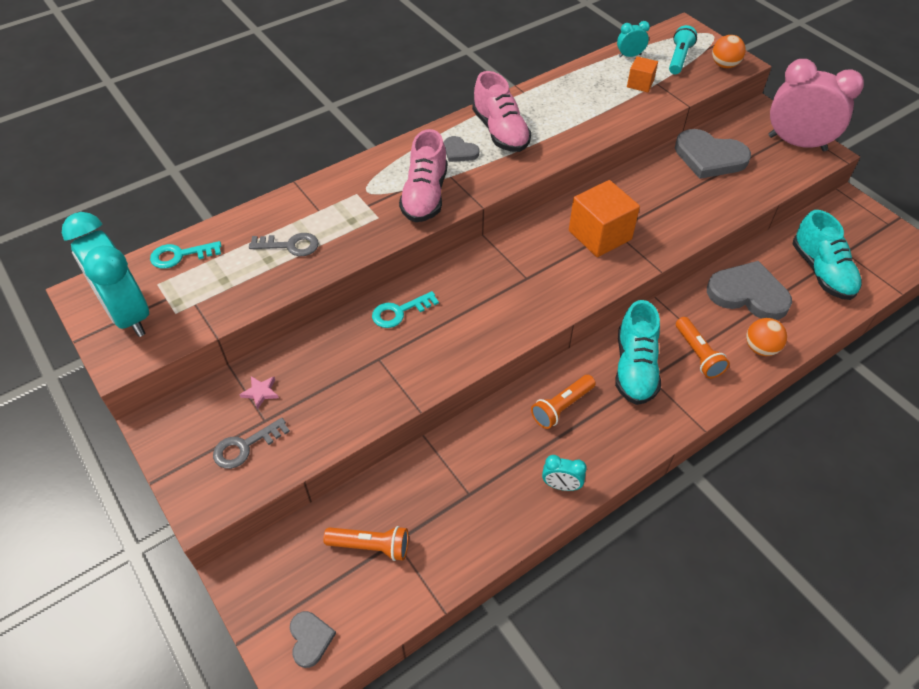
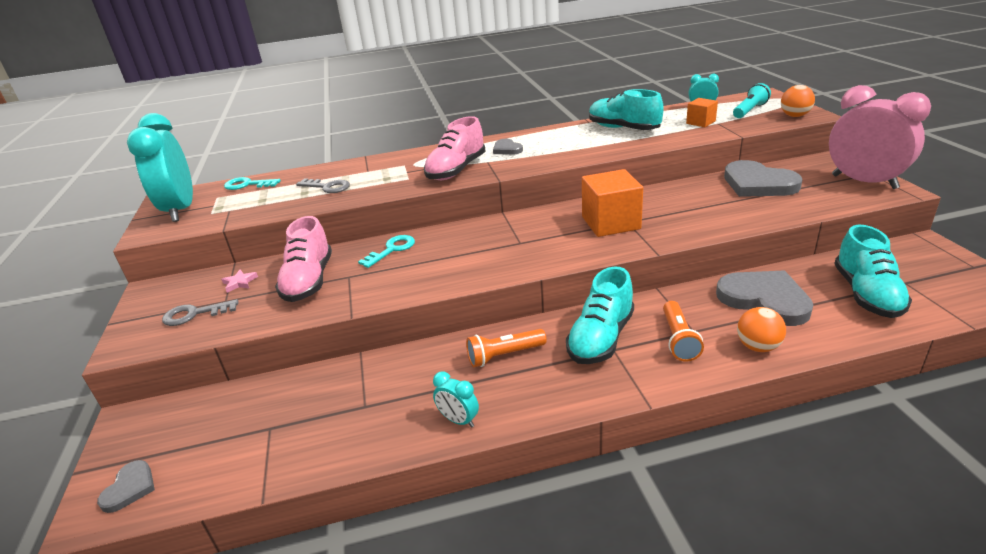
camera: 25 degrees right, 20 degrees down
(370, 546) = (245, 426): orange flashlight -> none
(399, 312) = (392, 250): turquoise key -> turquoise key turned 135 degrees clockwise
(500, 132) = (550, 141): pink shoe -> pink shoe (309, 281)
(566, 101) = (623, 129): none -> turquoise shoe

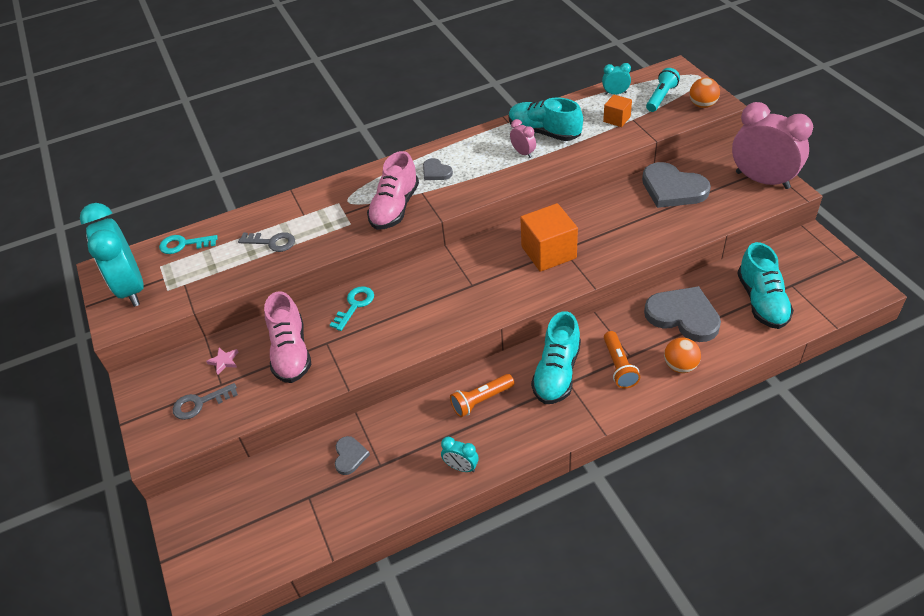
camera: 10 degrees left, 15 degrees up
(130, 488) = (218, 566): grey heart -> grey heart (350, 456)
(598, 140) = (523, 153): none -> pink clock

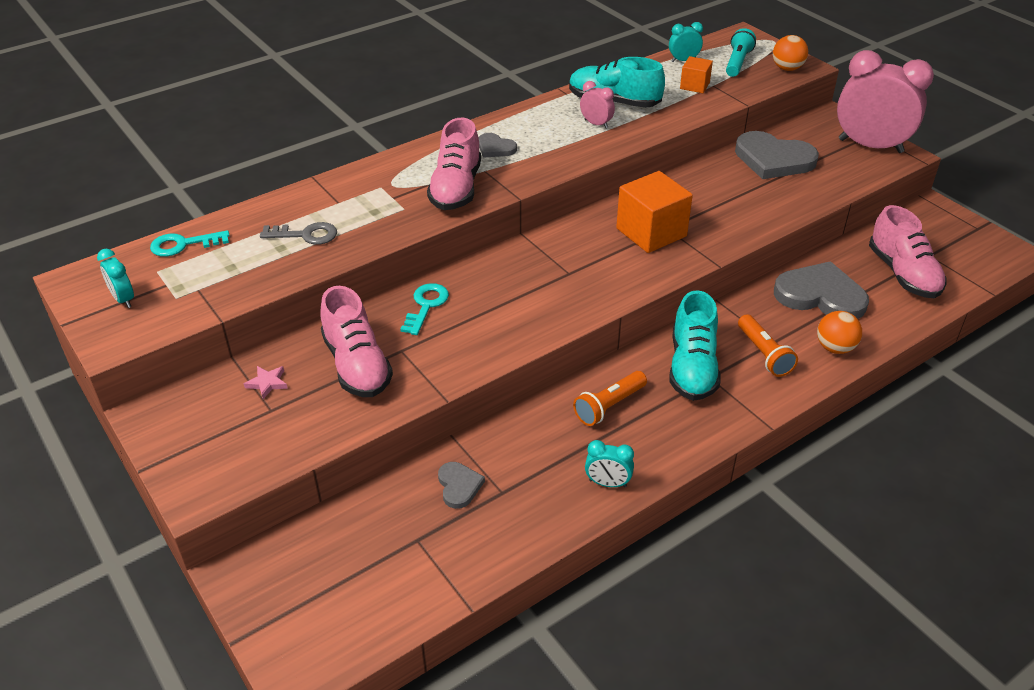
camera: 15 degrees left, 5 degrees down
(131, 288) = (123, 299): turquoise clock -> turquoise clock, size x0.43
(200, 403) = (248, 435): grey key -> none
(761, 301) = (903, 274): turquoise shoe -> pink shoe

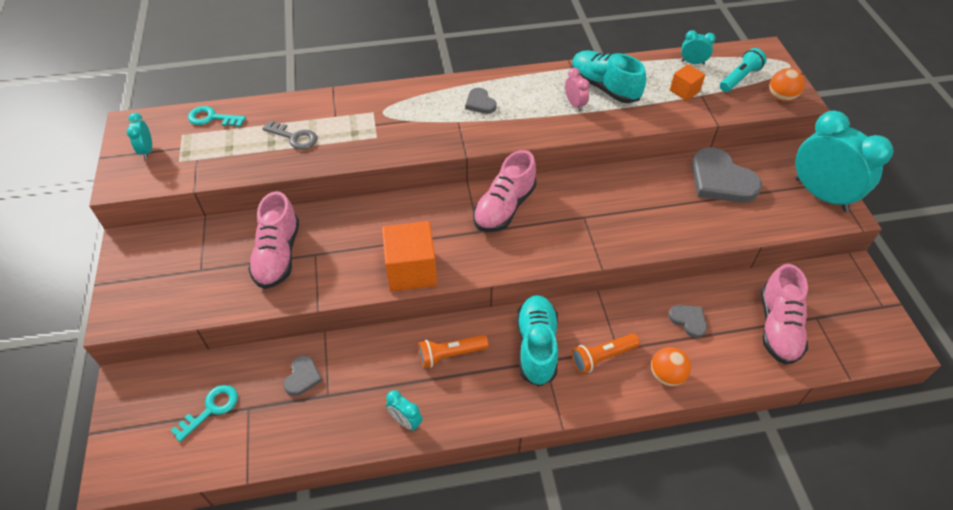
camera: 25 degrees right, 10 degrees up
(267, 383) = (212, 247): pink star -> none
(426, 306) = (356, 222): turquoise key -> turquoise key (211, 409)
(456, 188) = (425, 131): pink shoe -> pink shoe (504, 207)
(651, 232) = (568, 216): orange cube -> orange cube (411, 270)
(692, 367) = (536, 346): turquoise shoe -> turquoise shoe turned 150 degrees clockwise
(764, 354) = (602, 357): orange flashlight -> orange flashlight turned 60 degrees clockwise
(820, 295) = (688, 320): grey heart -> grey heart, size x0.50
(870, 146) = (820, 194): pink clock -> turquoise clock

